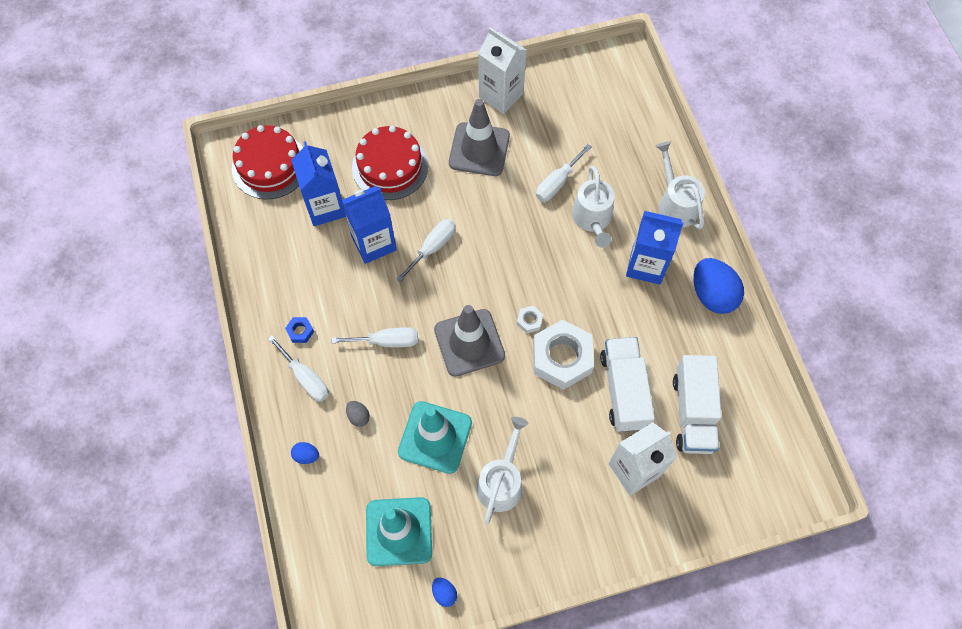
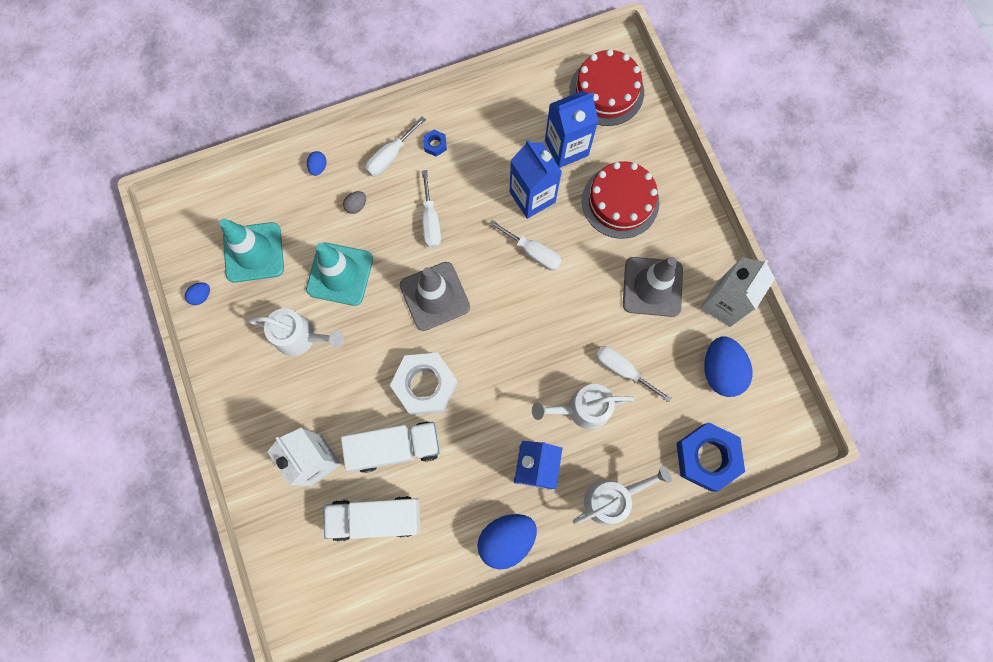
camera: 85 degrees right, 10 degrees up
(529, 321) = (462, 351): white nut -> none
(563, 106) = (720, 371): none -> blue egg
(640, 126) = (707, 457): none -> blue nut

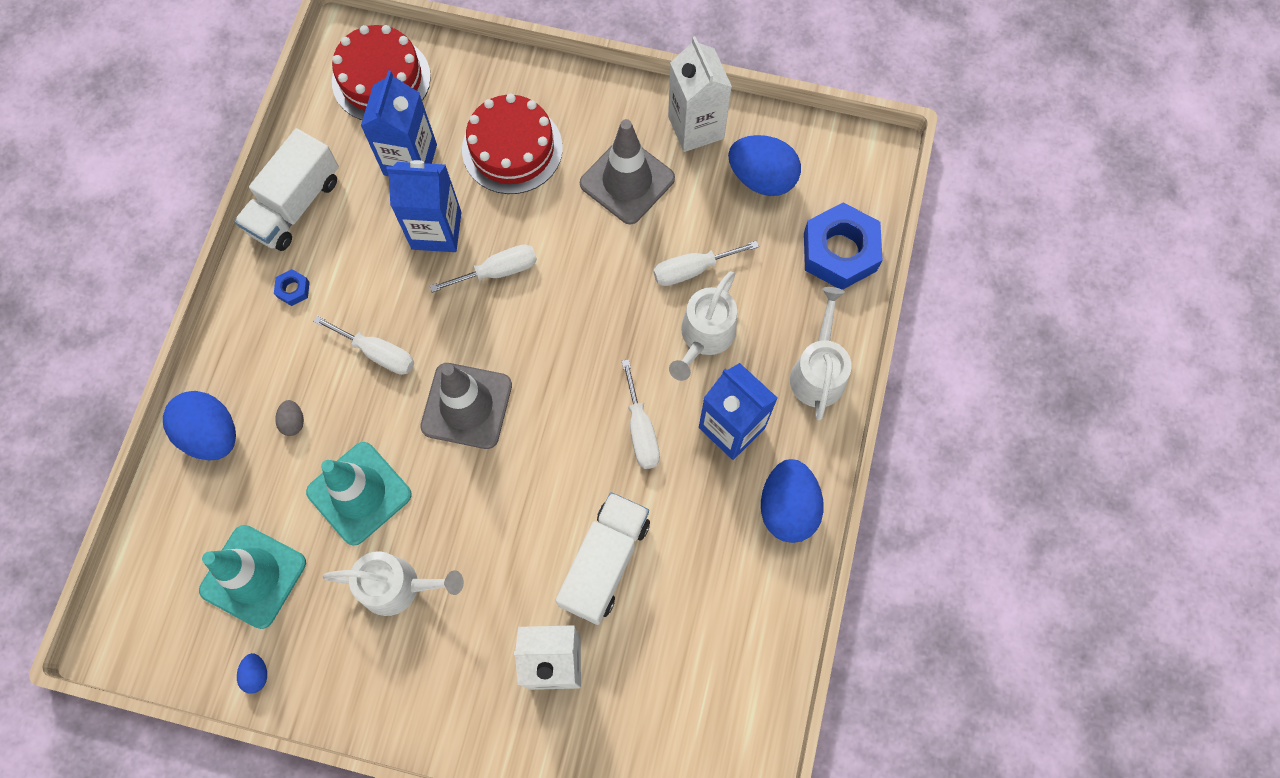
camera: 55 degrees left, 5 degrees down
(301, 337) = (399, 586): white watering can -> white watering can turned 45 degrees clockwise
(318, 167) = (212, 434): blue egg -> blue egg, size x2.21
(376, 518) = (668, 635): white truck -> white truck (295, 205)
(390, 156) = (266, 346): white screwdriver -> white screwdriver (641, 430)
(425, 385) = (559, 483): white nut -> none

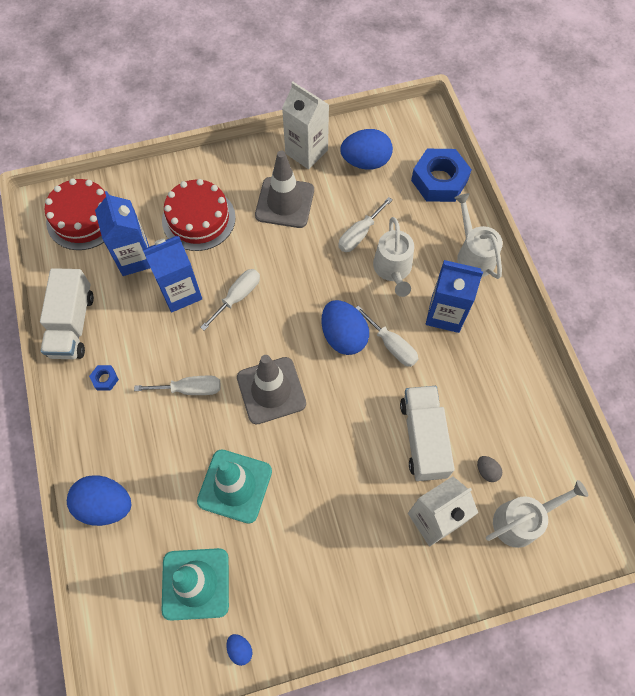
camera: 30 degrees left, 5 degrees down
(293, 422) = (159, 465): grey egg -> grey egg (487, 471)
(399, 586) = (300, 531): white watering can -> white watering can (522, 520)
(787, 508) = (510, 343): blue egg -> blue egg (343, 336)

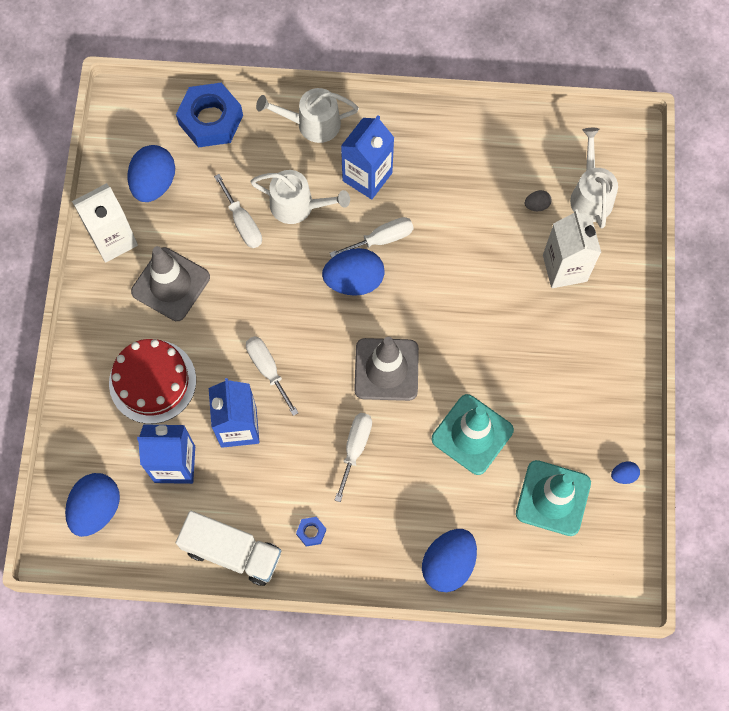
camera: 70 degrees left, 5 degrees up
(83, 218) = (96, 509): red cake -> blue egg
(423, 438) = (486, 247): white truck -> none

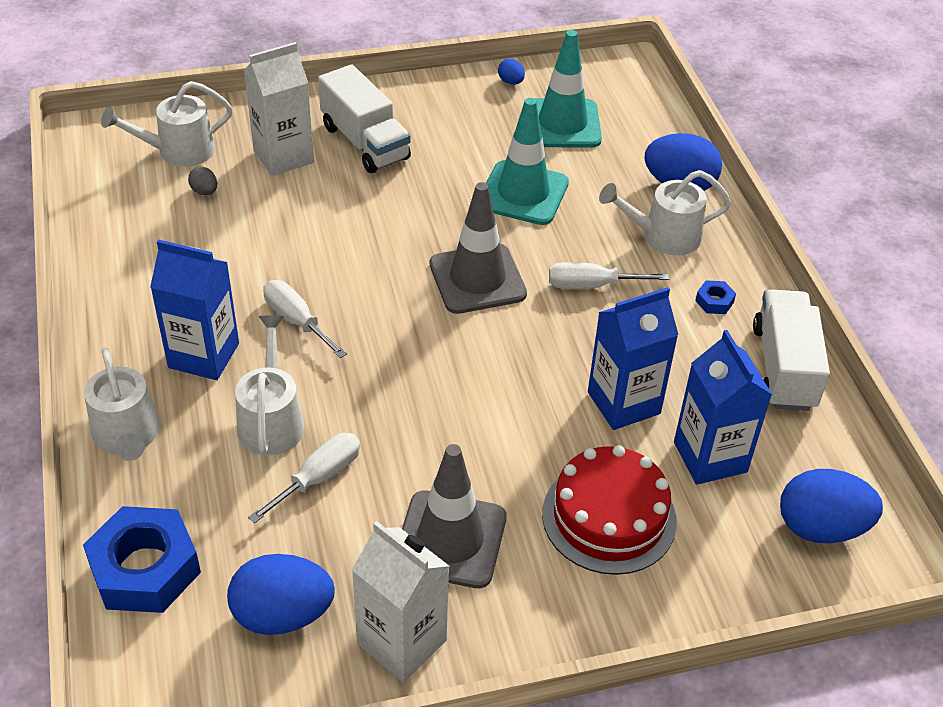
camera: 110 degrees left, 25 degrees down
(267, 369) = (530, 393): white screwdriver -> none
(354, 280) = (367, 335): blue egg -> none
(392, 524) = (663, 236): none -> white watering can
(567, 332) = (365, 142): none -> white truck

